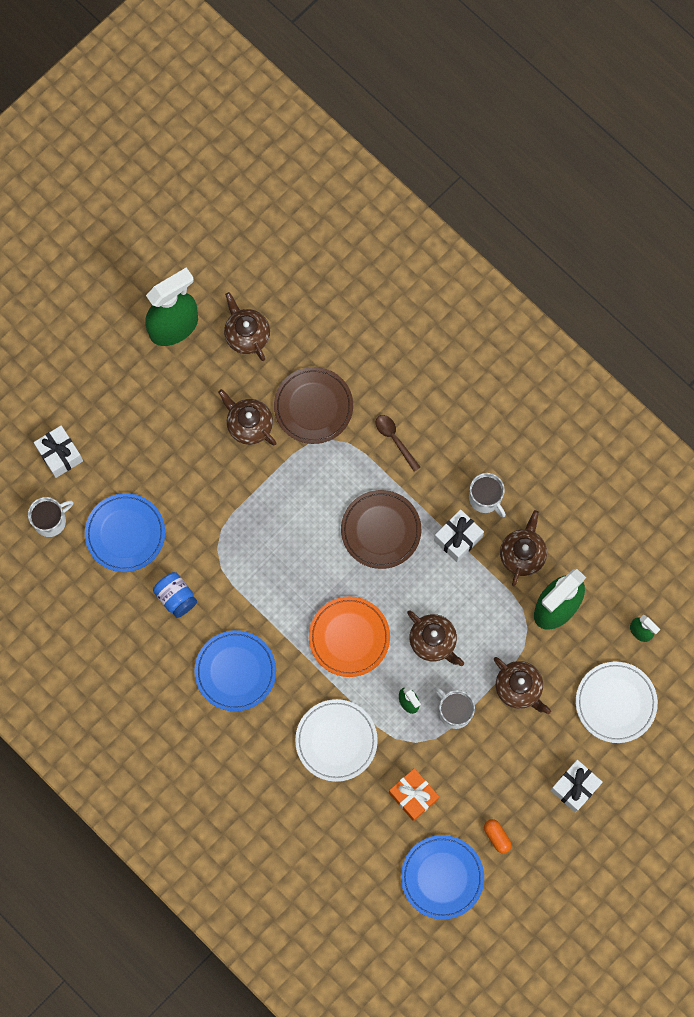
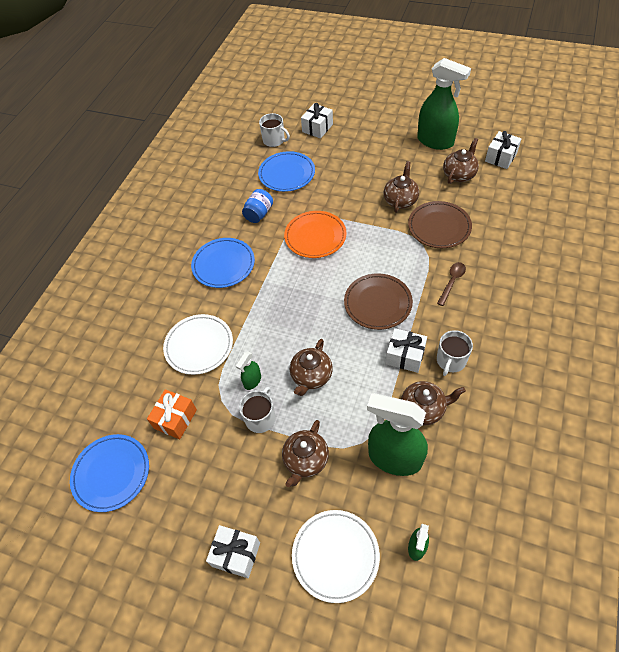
camera: 70 degrees right, 20 degrees down
(246, 271) = (500, 157): none -> white gift
(349, 637) = (284, 319): orange plate -> orange plate (315, 236)
(497, 837) = (163, 503): orange capsule -> none

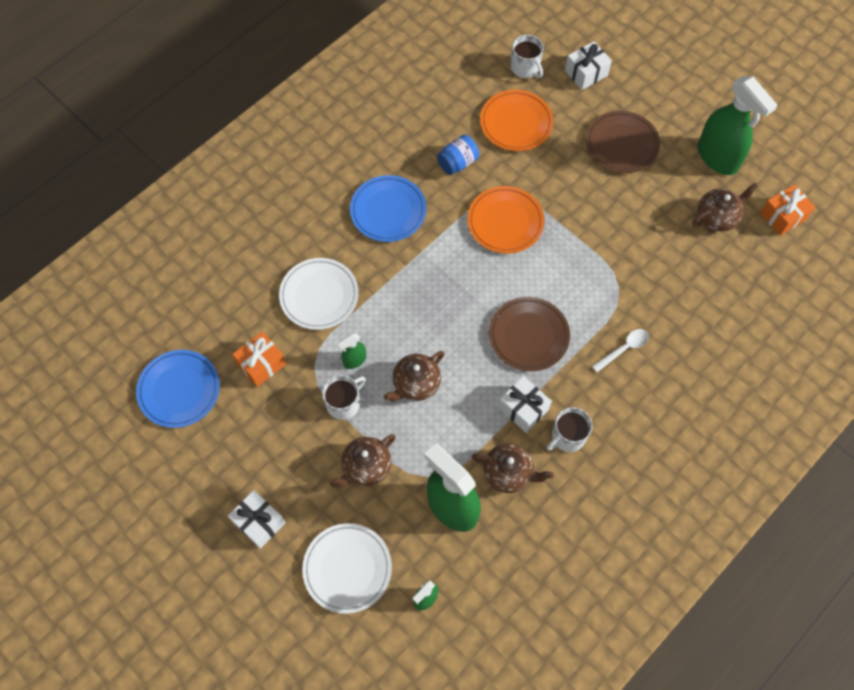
camera: 20 degrees right, 10 degrees up
(287, 174) = (516, 123): blue plate -> orange plate
(400, 200) = (627, 220): brown teapot -> none
(439, 227) = (651, 275): brown plate -> brown plate (621, 144)
(452, 282) = (624, 349): brown spoon -> white spoon
(500, 157) = (782, 216): white gift -> orange gift

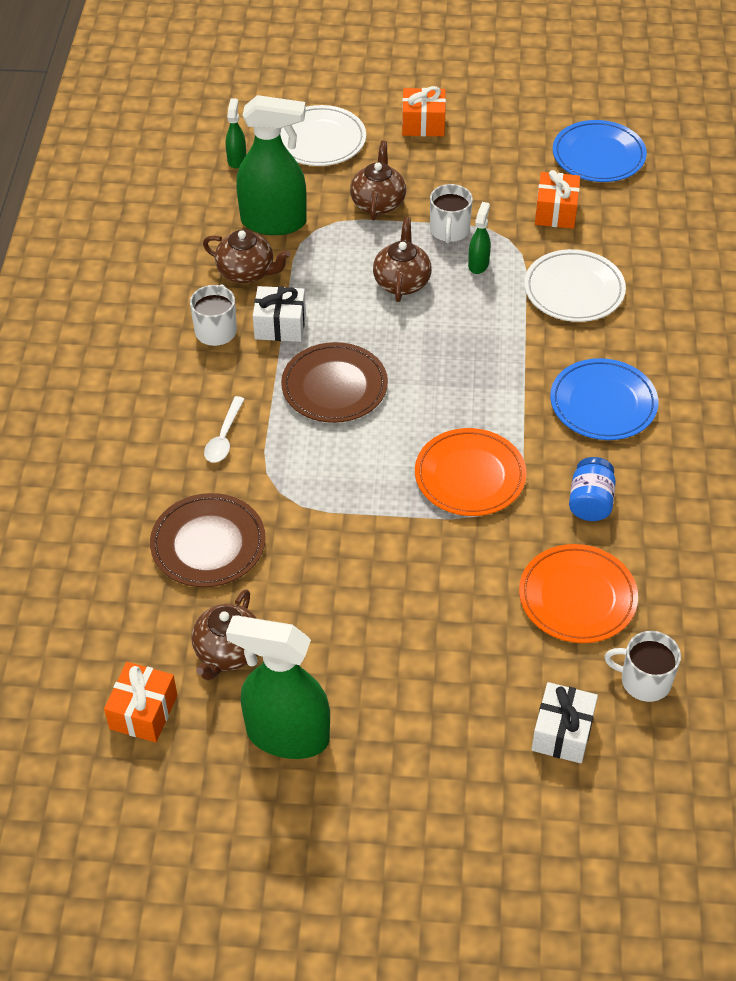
camera: 140 degrees right, 15 degrees down
(259, 522) = (423, 124): white gift -> orange gift
(508, 473) = (247, 272): brown teapot -> brown teapot turned 135 degrees counterclockwise
(621, 144) = (424, 663): brown plate -> brown plate (208, 544)

